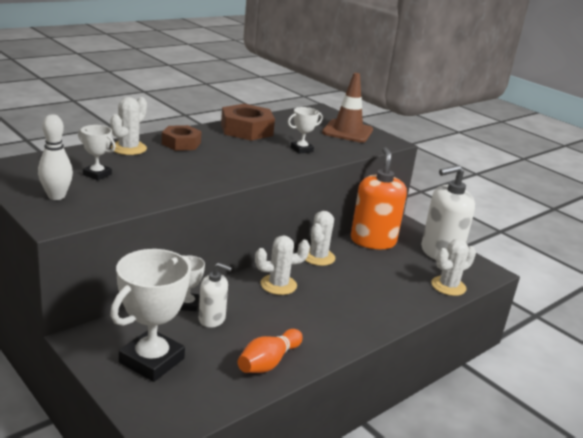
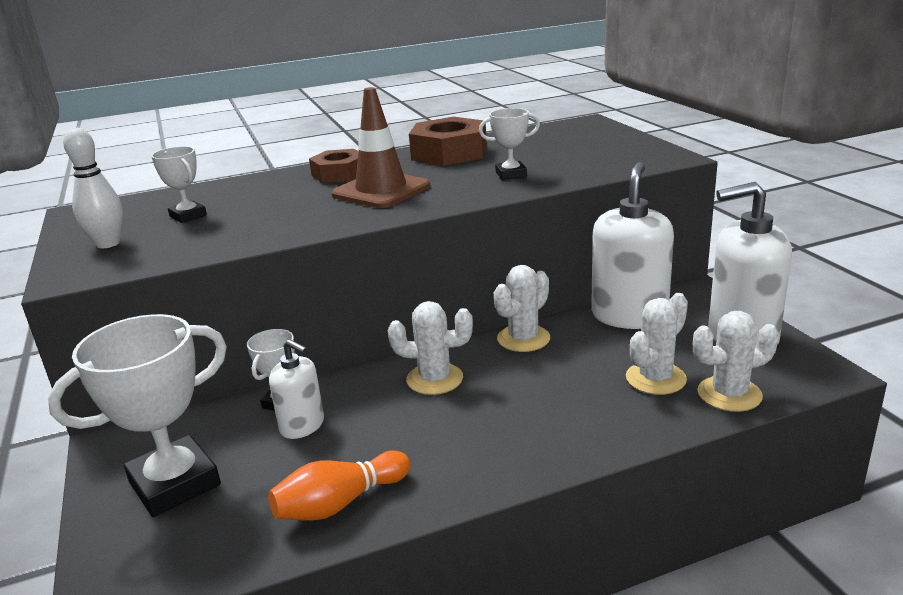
camera: 25 degrees right, 0 degrees up
(129, 148) = (262, 183): white cactus -> white cactus (655, 378)
(347, 131) = (607, 147): brown traffic cone -> brown traffic cone (381, 190)
(373, 241) = (629, 316): orange soap dispenser -> white soap dispenser

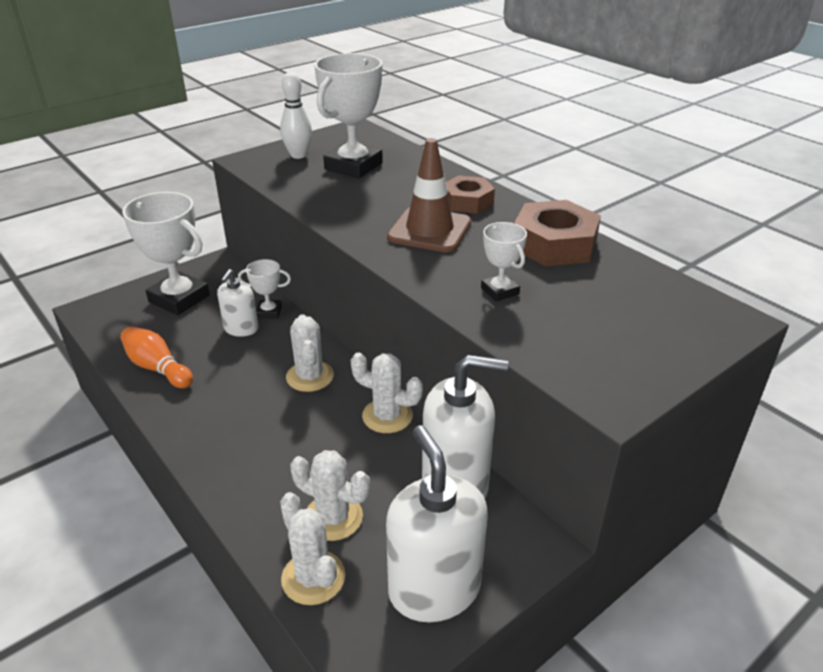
camera: 70 degrees right, 10 degrees up
(188, 216) = (353, 166): white trophy -> white trophy, size x2.00

